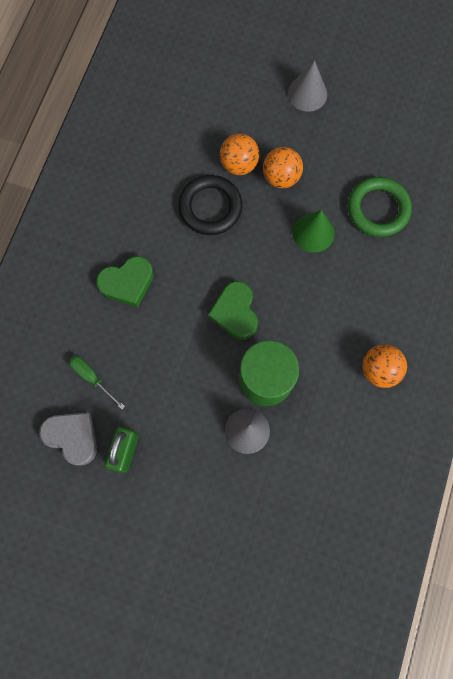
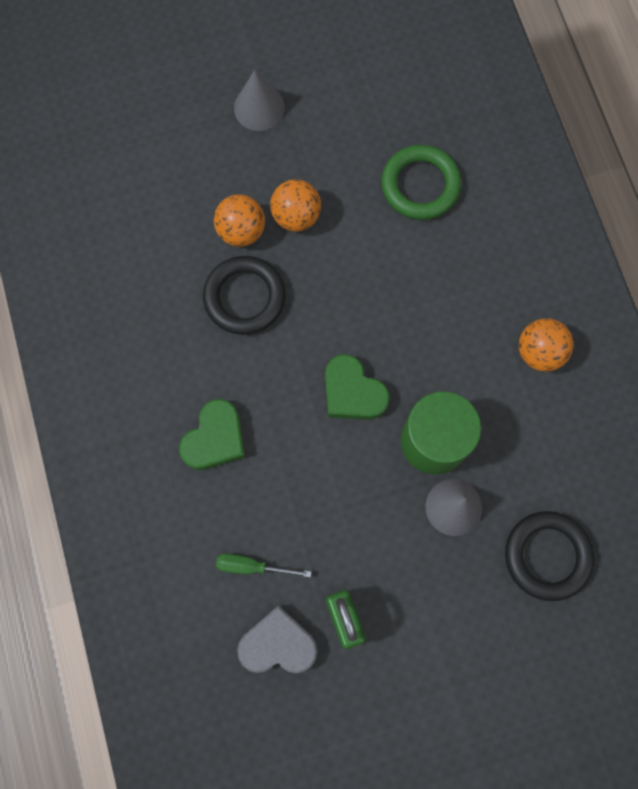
camera: 35 degrees left, 0 degrees up
(286, 506) = (547, 556): none -> black ring
(313, 232) = (372, 253): green cone -> none

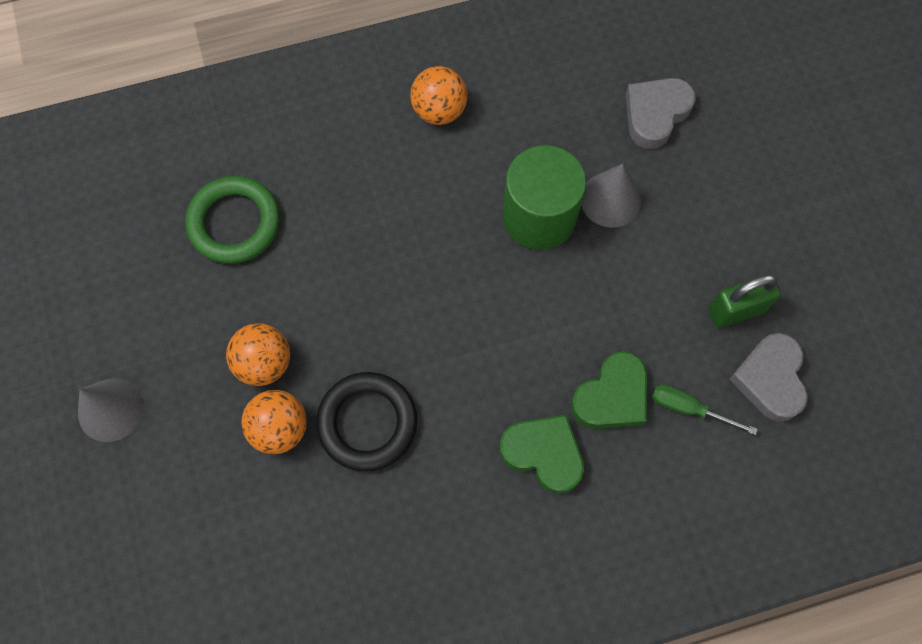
camera: 90 degrees left, 5 degrees down
(252, 566) = (688, 408): green screwdriver -> green screwdriver turned 105 degrees clockwise
(352, 392) = (485, 300): green heart -> green heart (611, 396)
(547, 556) = (655, 114): black ring -> grey heart

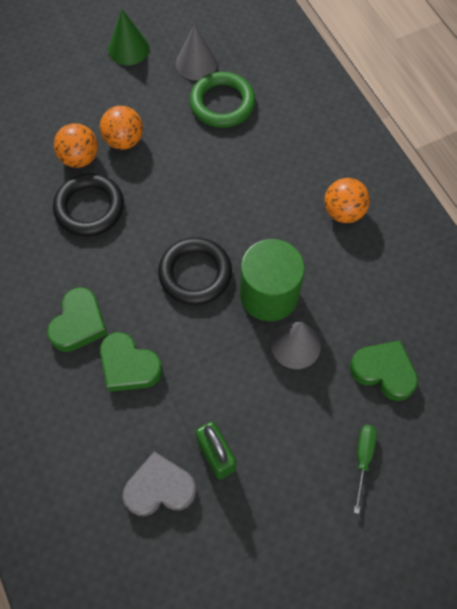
camera: 80 degrees right, 5 degrees down
(97, 337) = (128, 49): none -> green cone
(110, 409) = (82, 66): grey cone -> grey cone (196, 63)
(495, 298) = (195, 274): none -> black ring
(655, 114) = (383, 371): grey heart -> green heart
(688, 408) = (126, 425): green screwdriver -> green screwdriver (363, 459)

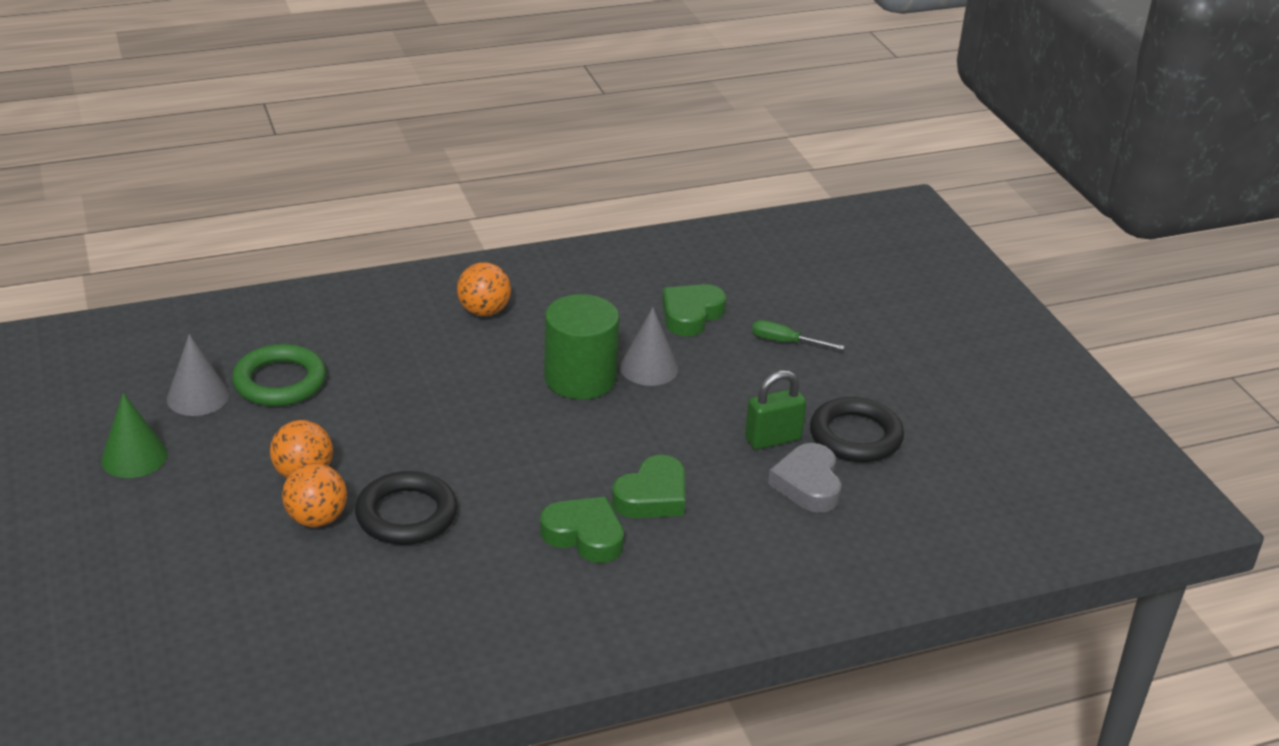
camera: 85 degrees left, 30 degrees down
(195, 274) = (537, 431): black ring -> black ring (855, 436)

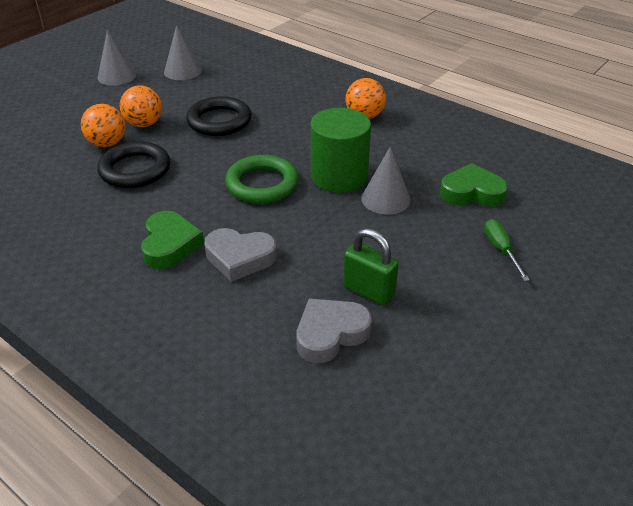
camera: 60 degrees right, 5 degrees up
(134, 457) = (117, 76): green cone -> grey cone
(280, 382) = (220, 85): green ring -> green ring (262, 184)
(652, 496) = (240, 258): green heart -> grey heart
(855, 436) = (424, 338): black ring -> black ring (219, 121)

